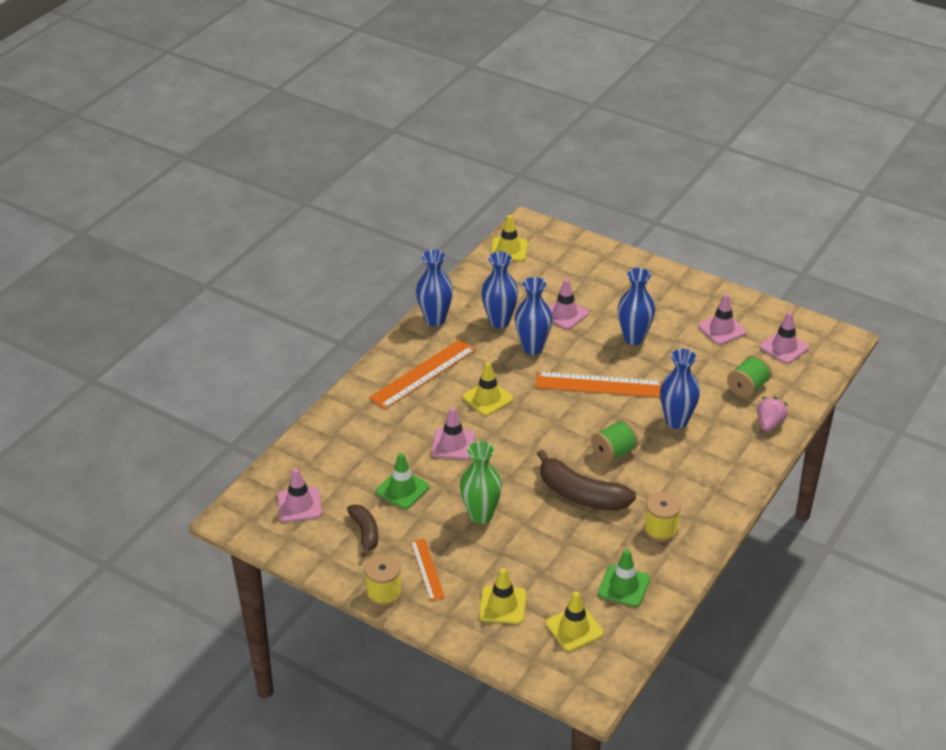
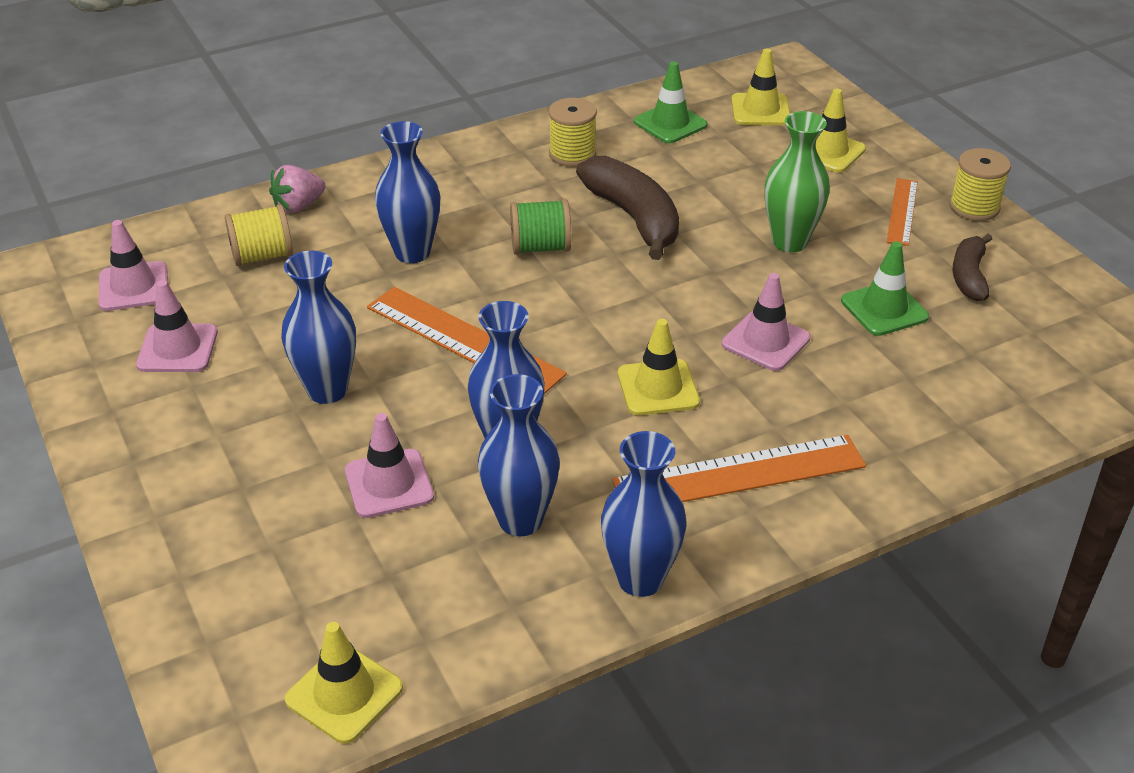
camera: 150 degrees left, 0 degrees up
(299, 505) = (1058, 344): pink traffic cone -> none
(747, 387) = (262, 256): green spool -> yellow spool

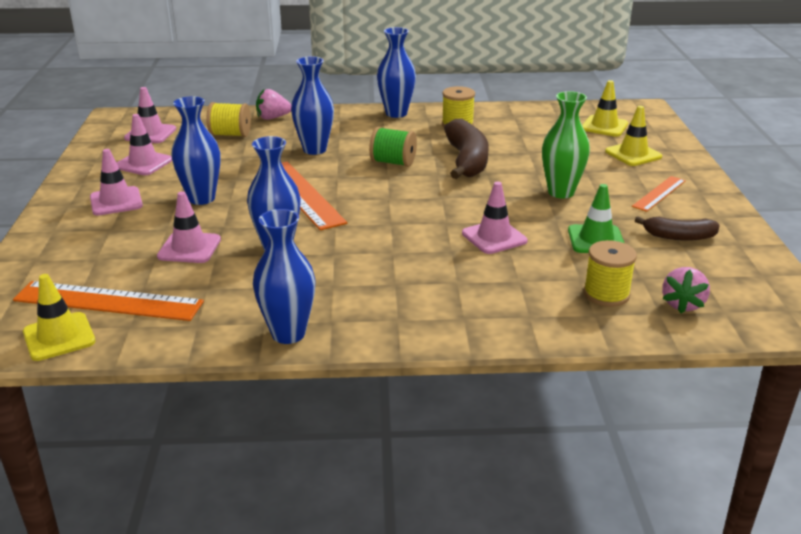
camera: 25 degrees right, 10 degrees down
(203, 434) = (116, 201): none -> pink traffic cone
(520, 520) = (246, 284): blue vase -> blue vase (396, 113)
(658, 388) = (398, 243): yellow traffic cone -> none
(670, 123) = (535, 122): green traffic cone -> none
(739, 473) = (408, 298): orange ruler -> orange ruler (108, 301)
(969, 276) = (678, 236): brown banana -> brown banana turned 120 degrees counterclockwise
(974, 207) = (717, 202): yellow spool -> yellow spool (606, 294)
(1040, 379) = (682, 304): none -> pink strawberry

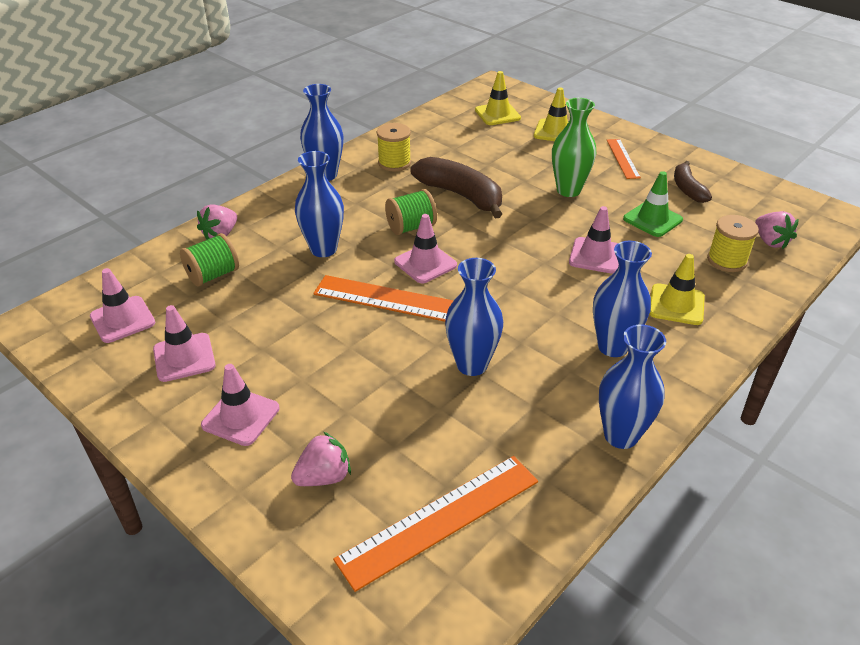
camera: 45 degrees left, 10 degrees up
(59, 337) = (468, 587): yellow traffic cone -> yellow traffic cone (676, 305)
(98, 248) = (324, 477): none -> pink strawberry
(189, 248) = (405, 416): pink traffic cone -> pink traffic cone (425, 263)
(201, 198) = (318, 360): blue vase -> blue vase (612, 346)
(230, 134) = (213, 275): yellow spool -> green spool
(678, 236) = (687, 189): brown banana -> brown banana turned 120 degrees clockwise

